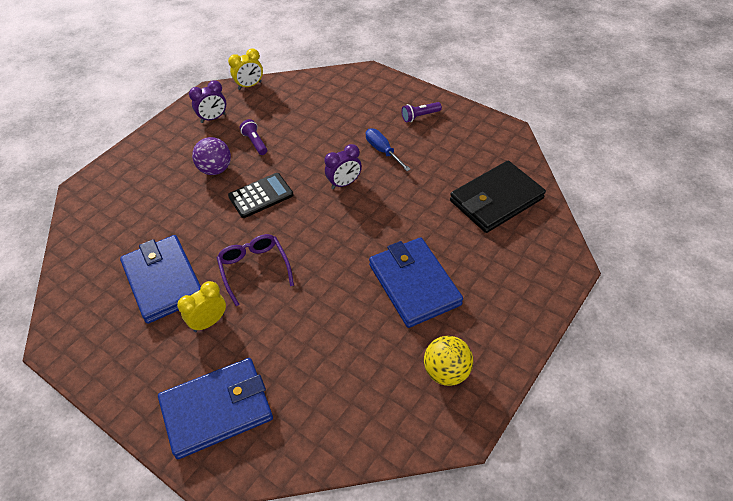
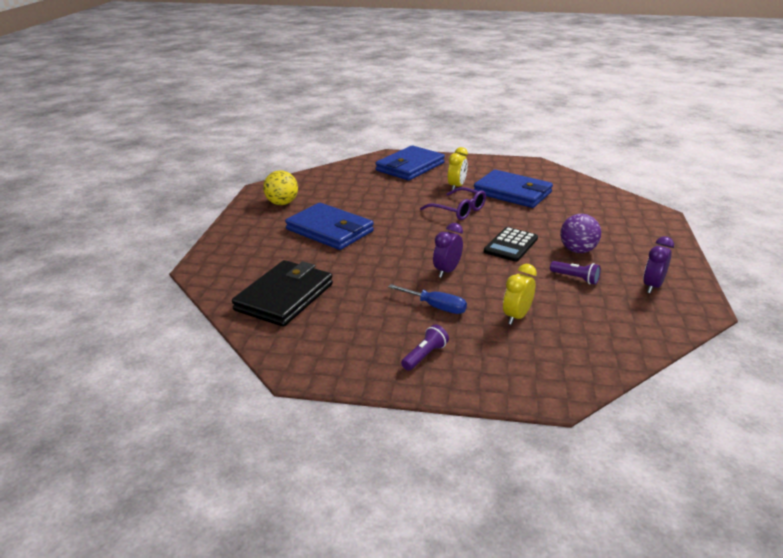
camera: 150 degrees right, 20 degrees down
(250, 85) = (675, 330): yellow clock -> yellow clock (516, 317)

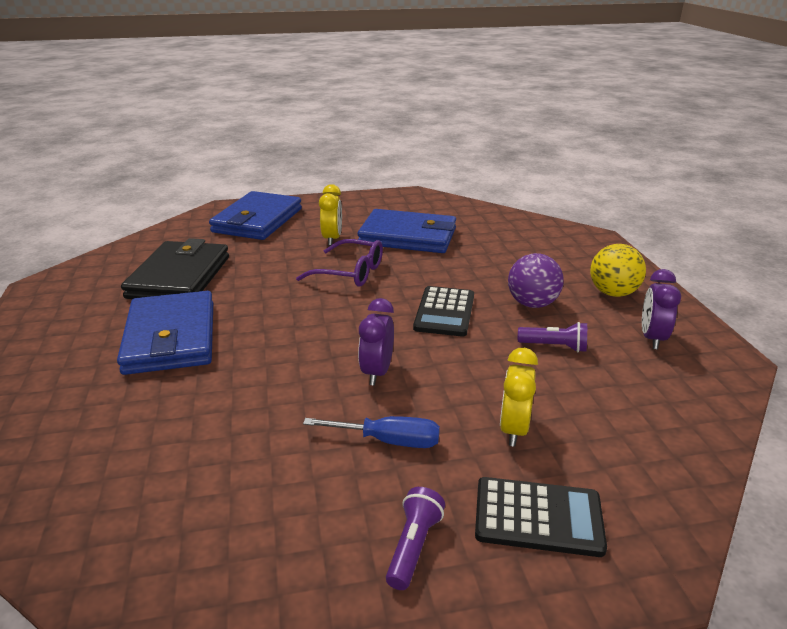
camera: 20 degrees left, 0 degrees up
(282, 203) = (79, 305): yellow ball -> yellow ball (613, 293)
(284, 297) = (125, 484): black wallet -> black wallet (179, 277)
(330, 230) = (171, 338): blue wallet -> blue wallet turned 60 degrees clockwise
(504, 359) = (538, 517): none -> black calculator

